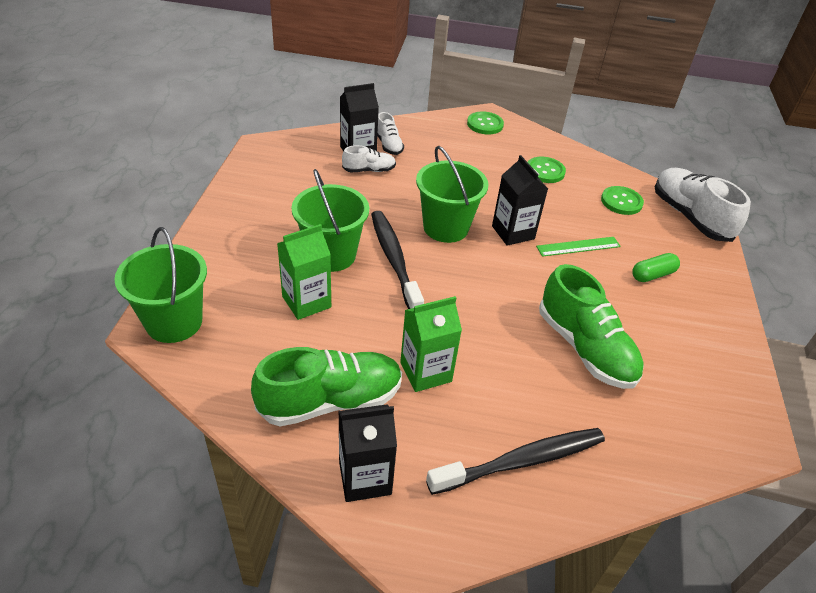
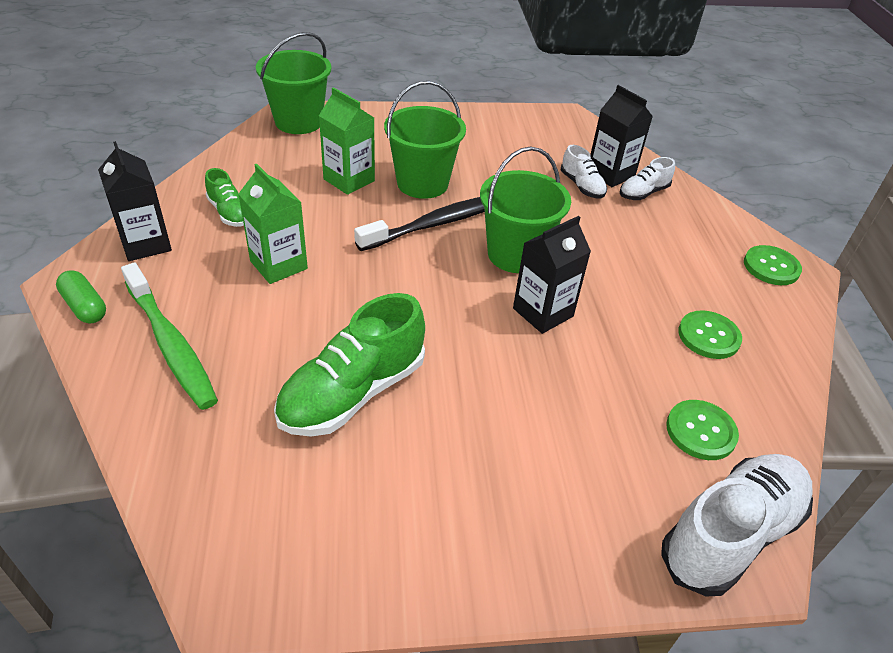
camera: 75 degrees right, 0 degrees up
(331, 401) = (229, 213): green shoe -> green shoe, size x0.52
(521, 461) = (171, 344): black toothbrush -> green toothbrush
(578, 246) = (553, 380): green ruler -> none
(652, 275) = (537, 471): green capsule -> green capsule (85, 306)

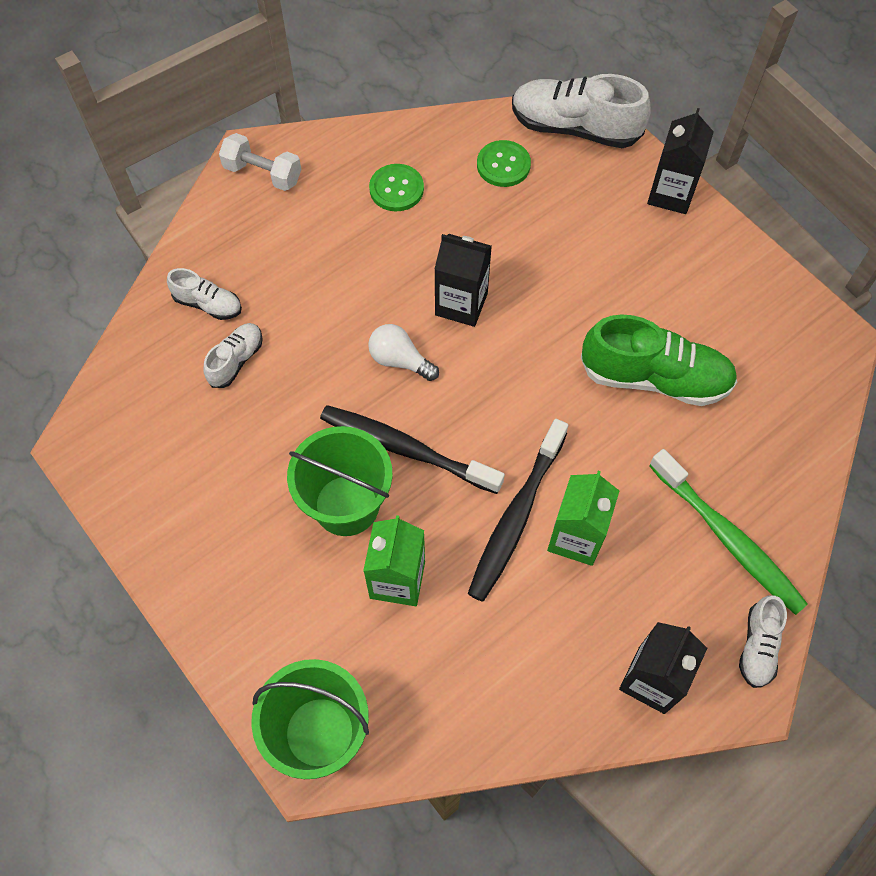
camera: 120 degrees left, 20 degrees up
(85, 306) = (758, 646): green capsule -> white shoe
(171, 344) = (728, 538): green toothbrush -> green toothbrush turned 120 degrees clockwise
(229, 213) = (545, 648): green shoe -> none
(328, 246) = (516, 517): none -> black toothbrush
(515, 254) = (400, 360): green bucket -> white light bulb
(610, 174) = (190, 346): black carton -> black carton (671, 194)
(771, 267) = (263, 174): green button -> white dumbbell

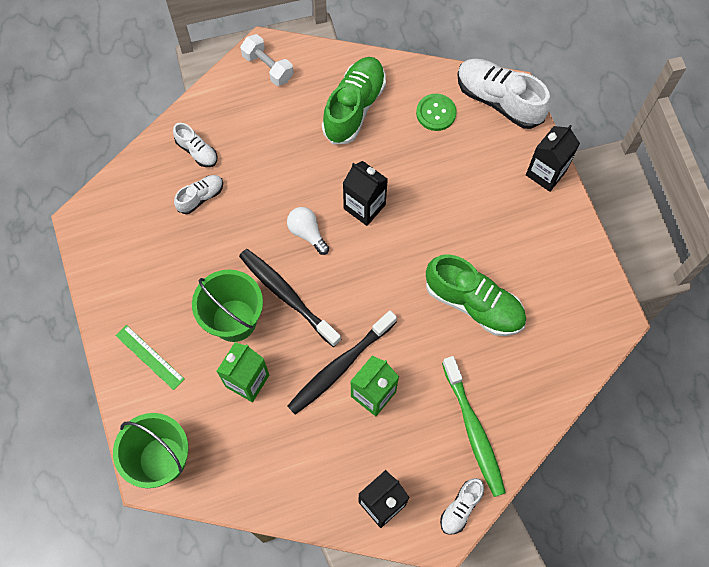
camera: 20 degrees right, 5 degrees up
(246, 596) = (149, 357): none -> green ruler
(396, 189) = (354, 107): green button -> green shoe

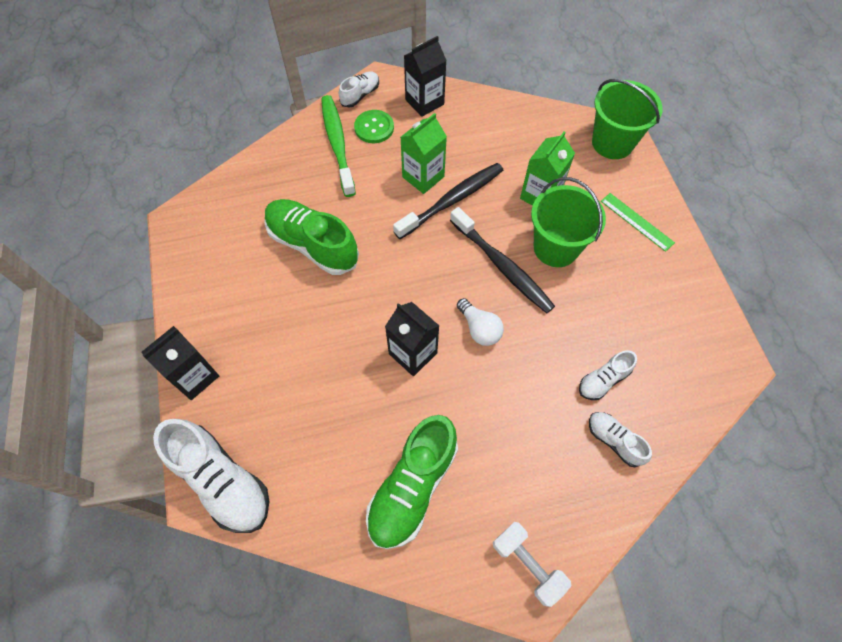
camera: 175 degrees left, 5 degrees down
(436, 113) = (307, 469): green button -> green button (374, 128)

